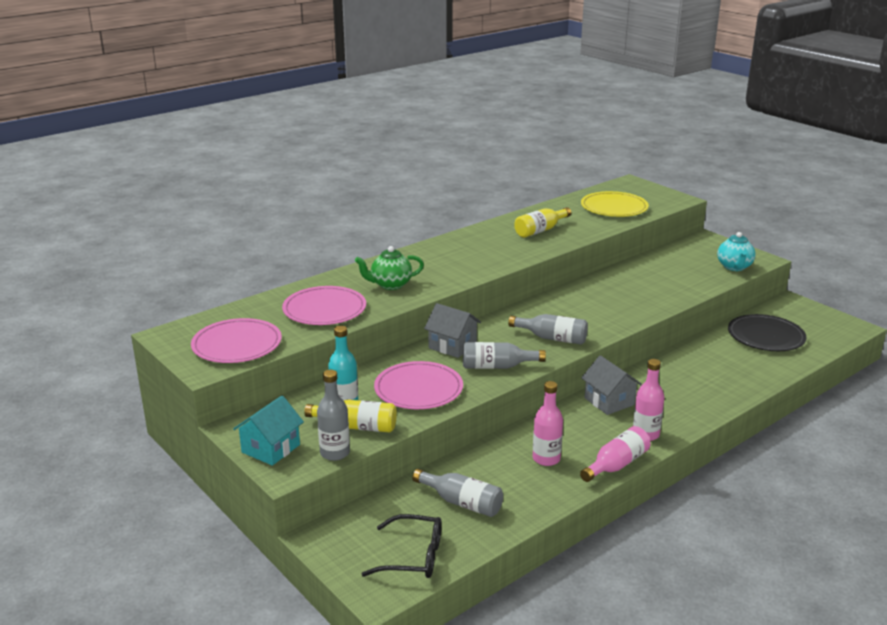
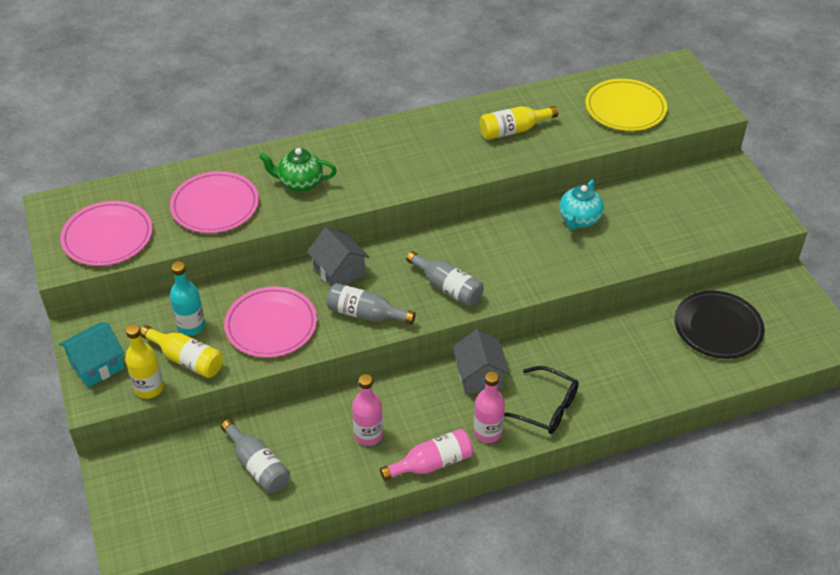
camera: 20 degrees right, 20 degrees up
(335, 453) = (149, 388): grey bottle -> yellow bottle
(413, 556) = (180, 516): black glasses -> black glasses (545, 408)
(734, 267) = (729, 225): turquoise teapot -> turquoise teapot (579, 220)

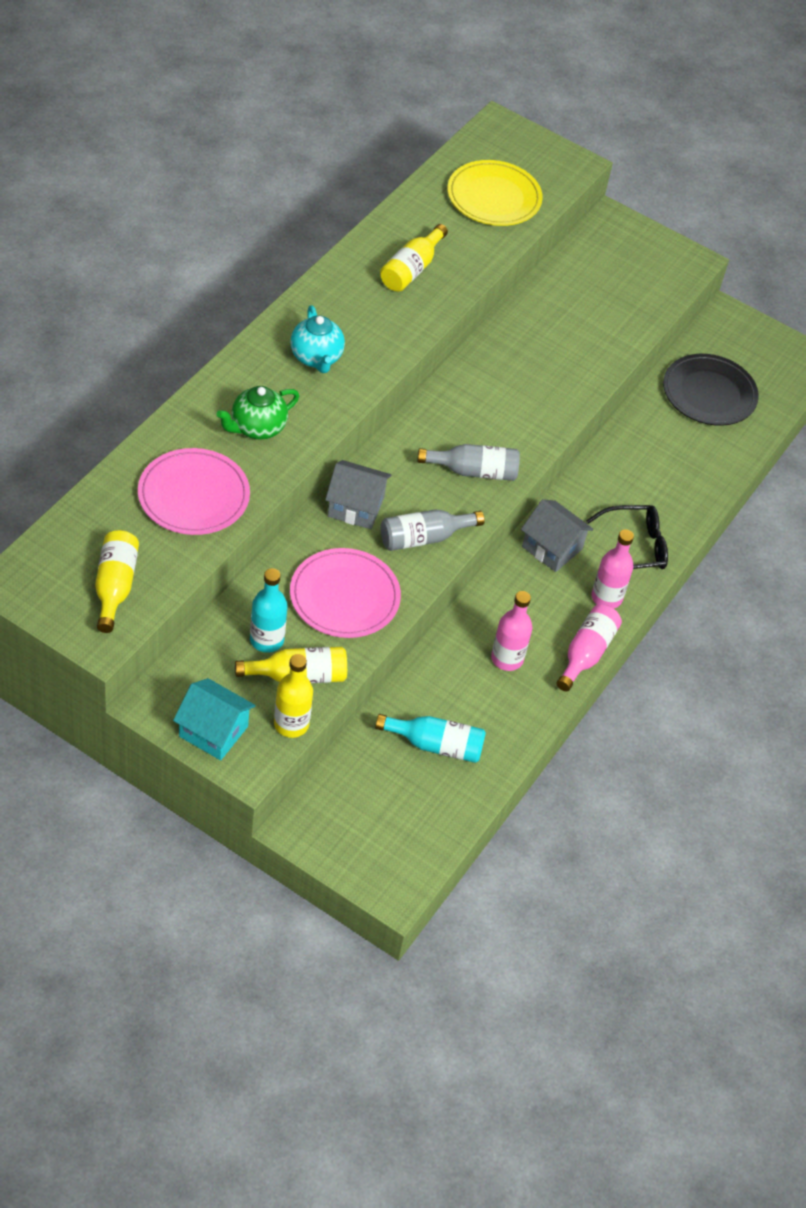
camera: 45 degrees left, 5 degrees up
(97, 365) = (213, 731): turquoise house -> turquoise house turned 75 degrees counterclockwise
(107, 236) = (115, 586): pink plate -> yellow bottle
(257, 465) = (435, 745): grey bottle -> turquoise bottle
(579, 220) = (528, 340): turquoise teapot -> turquoise teapot (316, 358)

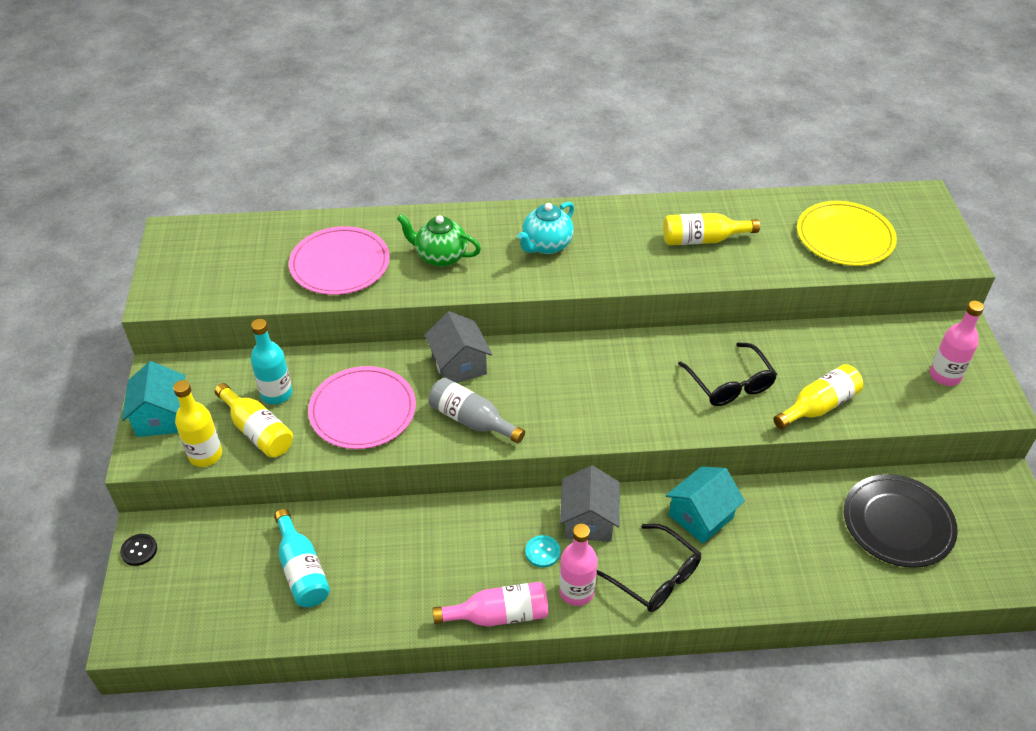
camera: 60 degrees right, 5 degrees down
(115, 586) = (214, 277): yellow bottle -> yellow bottle (818, 406)
(311, 841) = (139, 550): none -> black button
(473, 471) = (575, 408): grey bottle -> none
(507, 658) = (437, 562): pink bottle -> pink bottle (945, 376)
(538, 372) = (730, 384): none -> black glasses
(555, 593) = (542, 552): none -> turquoise button
(608, 485) = (701, 516): none -> turquoise house

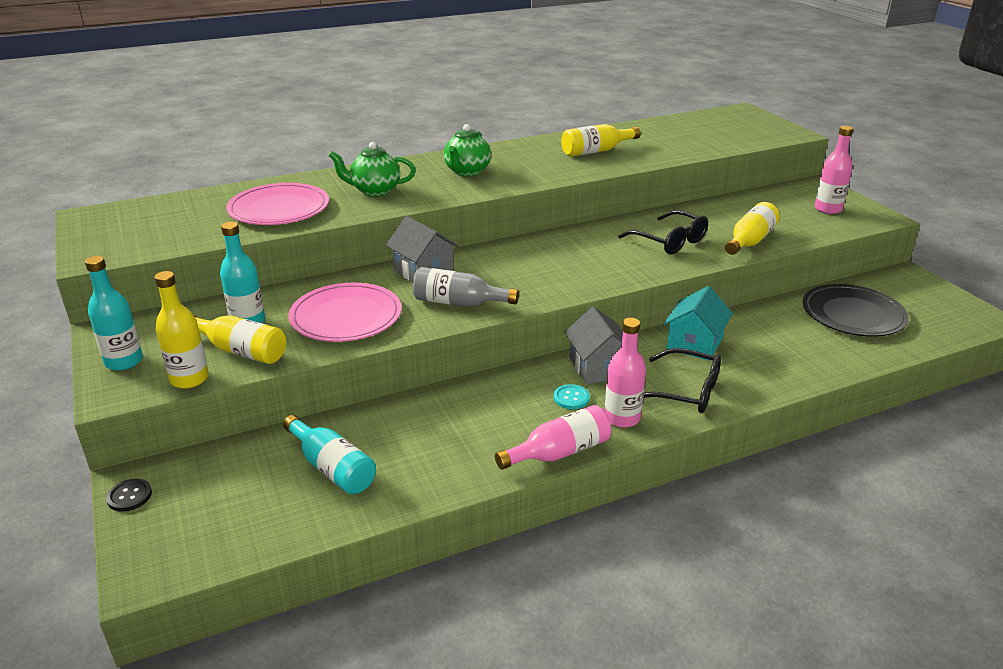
camera: 20 degrees left, 15 degrees down
(161, 417) = (124, 361): turquoise house -> turquoise bottle
(546, 245) = (467, 172): turquoise teapot -> green teapot
(845, 237) = (704, 135): yellow plate -> none

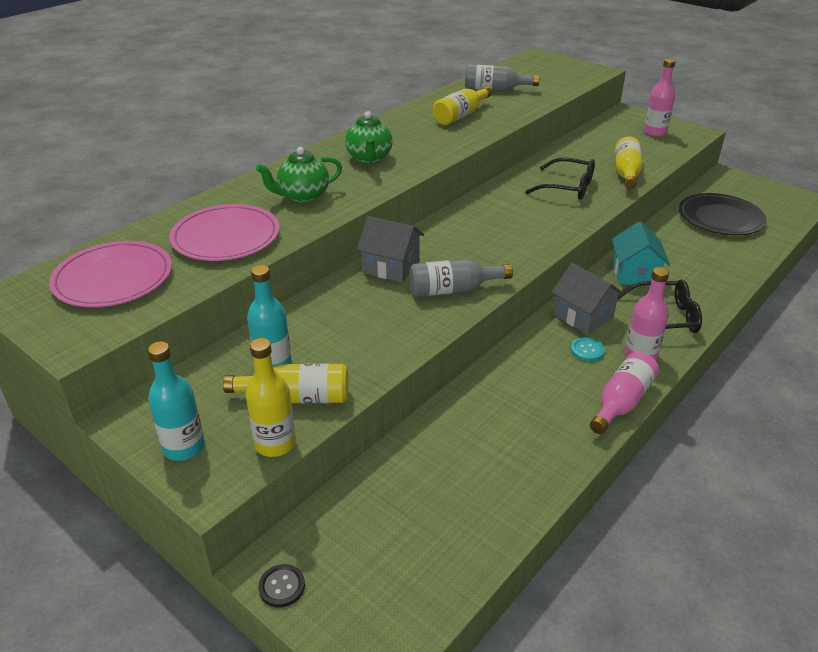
camera: 25 degrees left, 5 degrees up
(332, 468) = (450, 484): turquoise bottle -> none
(346, 316) = (364, 332): pink plate -> pink plate (113, 278)
(659, 134) = (495, 89): none -> grey bottle

